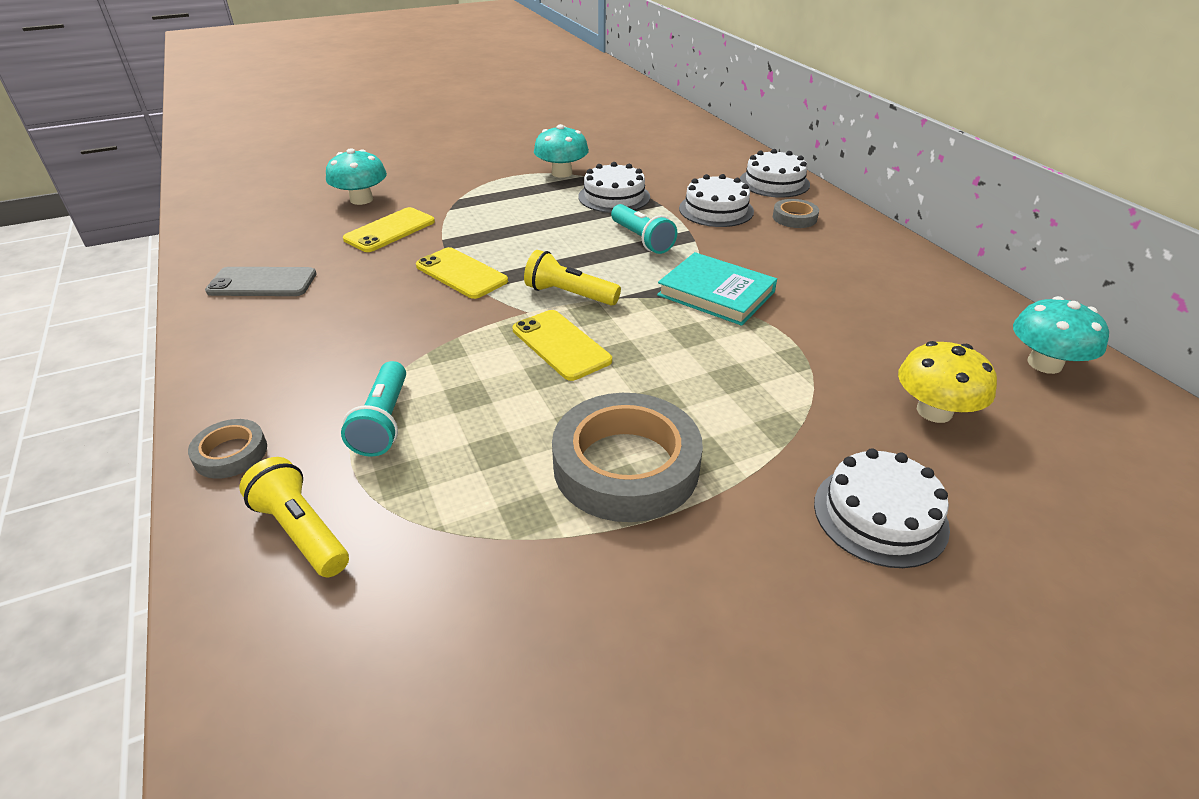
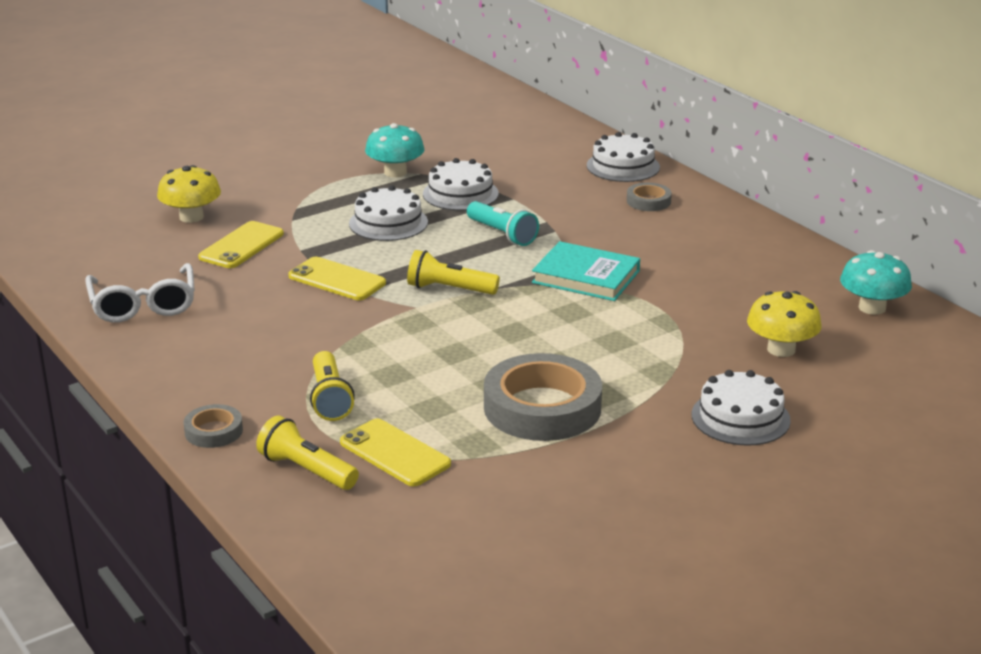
camera: 10 degrees left, 10 degrees down
(262, 283) = (143, 304): grey phone -> white glasses
(361, 199) = (191, 217): turquoise mushroom -> yellow mushroom
(383, 422) = (330, 399): turquoise flashlight -> yellow flashlight
(561, 345) = (457, 330): yellow phone -> yellow phone (394, 453)
(716, 210) = (569, 199): white cake -> white cake (388, 223)

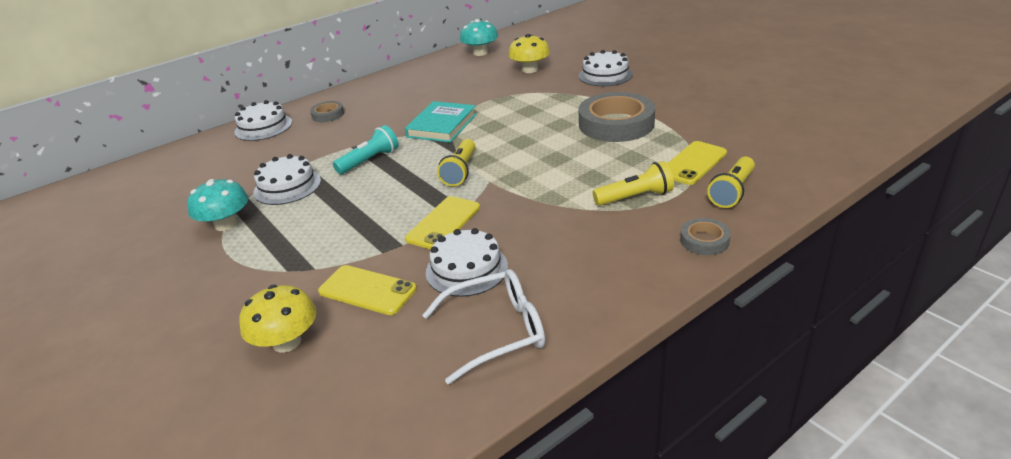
camera: 90 degrees left, 5 degrees up
(388, 223) = (335, 213): white cake -> white cake (466, 269)

